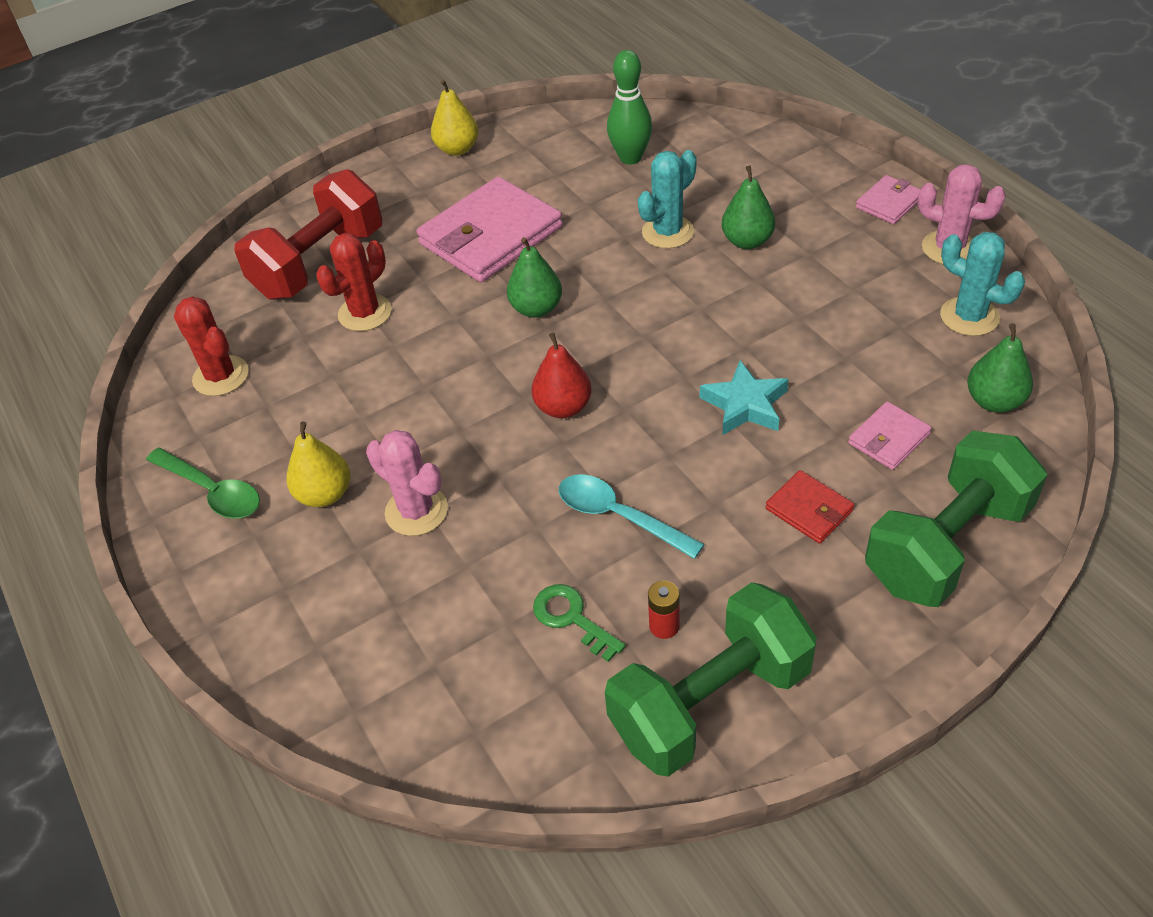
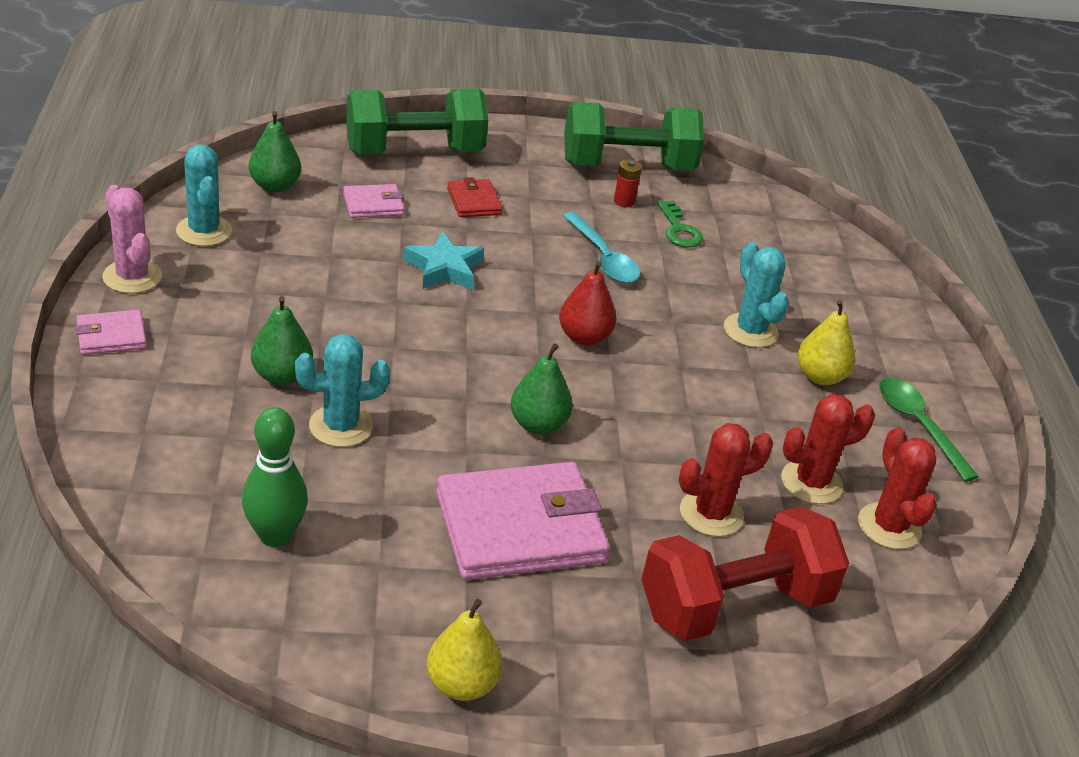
camera: 160 degrees left, 10 degrees down
(296, 379) = (811, 482): none -> red cactus
(416, 511) = (750, 331): pink cactus -> turquoise cactus

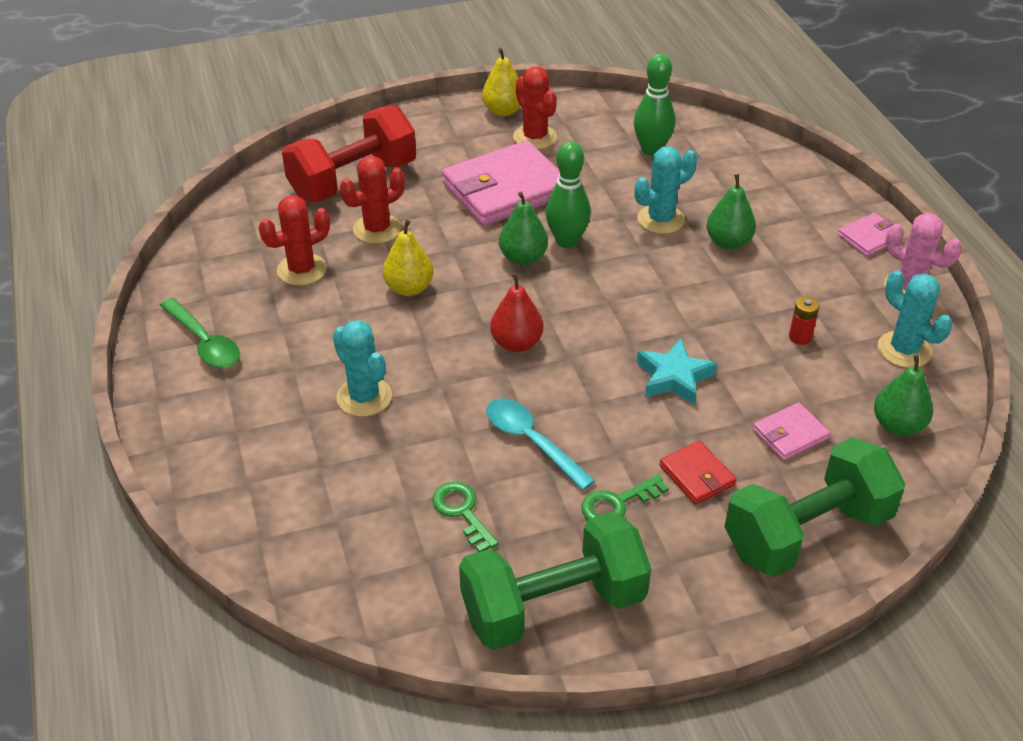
camera: 170 degrees right, 5 degrees up
(475, 431) = (567, 241): none -> green bowling pin
(550, 203) = (617, 504): none -> green key
(624, 201) = (537, 537): red battery -> red battery (800, 337)
(820, 376) = (294, 366): yellow pear -> yellow pear (409, 288)
(889, 526) = (241, 253): red cactus -> red cactus (535, 137)

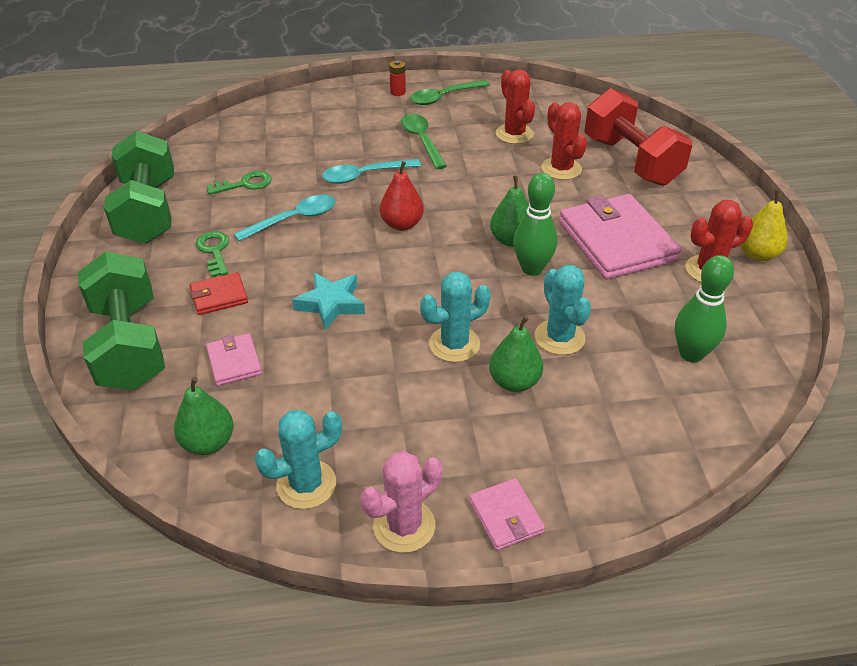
camera: 100 degrees right, 0 degrees up
(326, 350) = (422, 140): none -> green spoon
(364, 397) = (368, 153): turquoise cactus -> turquoise cactus (454, 344)
(409, 288) = (482, 179): yellow pear -> none
(419, 392) = (364, 175): none -> turquoise spoon
(800, 337) = (353, 402): red battery -> red battery (398, 92)

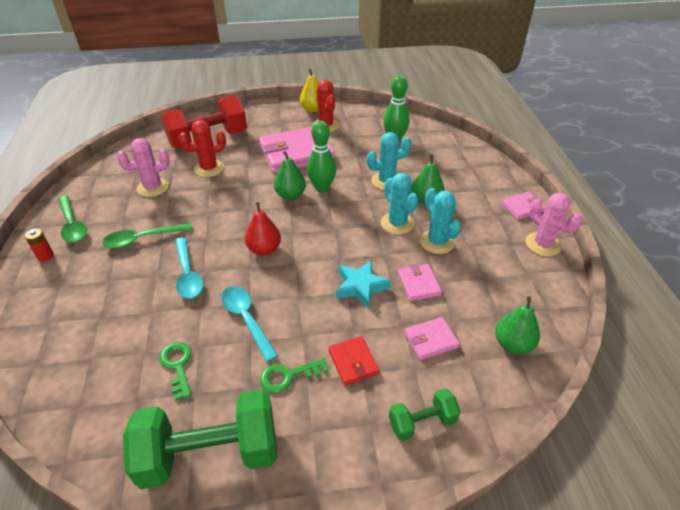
camera: 90 degrees left, 0 degrees up
(129, 345) = (422, 422): green dumbbell -> green dumbbell, size x0.50
(306, 484) = (530, 288): turquoise cactus -> turquoise cactus (437, 242)
(329, 358) = (419, 284): none -> pink wallet
(514, 134) = (153, 187): red cactus -> pink cactus

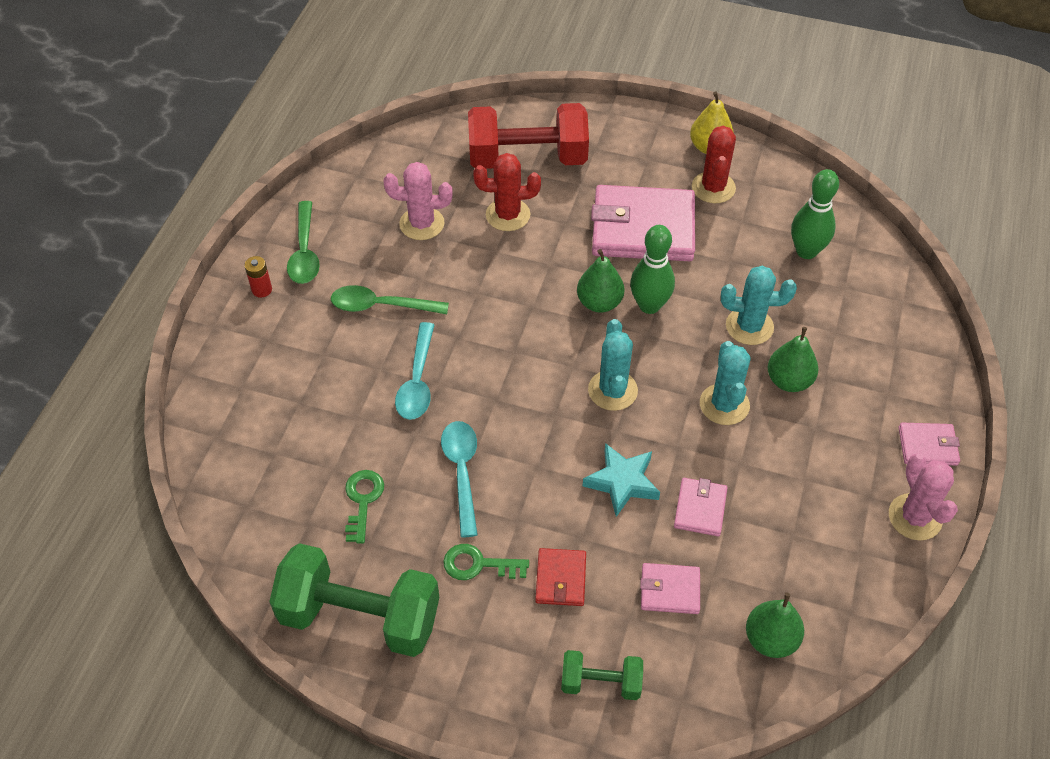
camera: 25 degrees right, 10 degrees up
(264, 249) = (525, 379): red pear -> none
(437, 242) = (763, 455): turquoise cactus -> turquoise cactus (612, 390)

